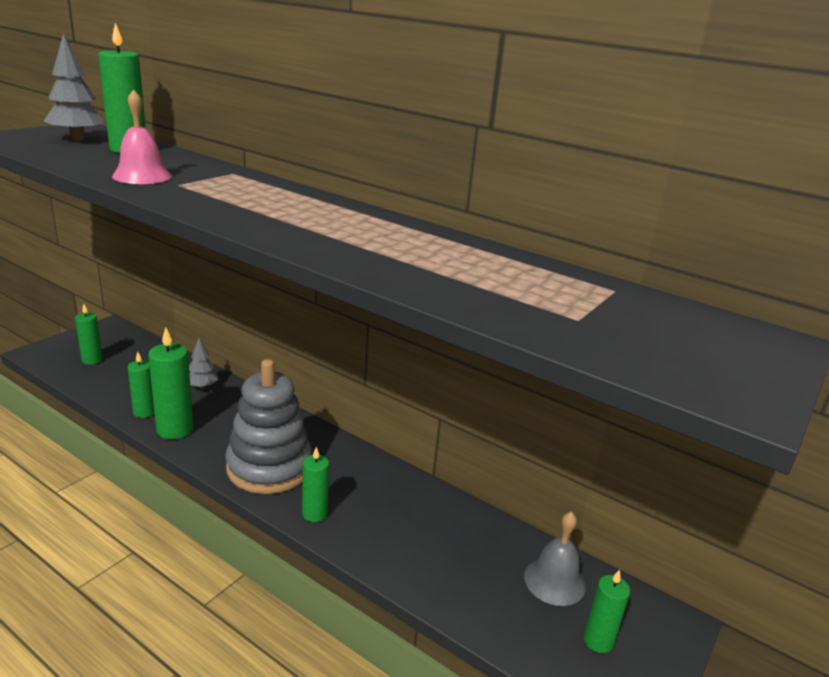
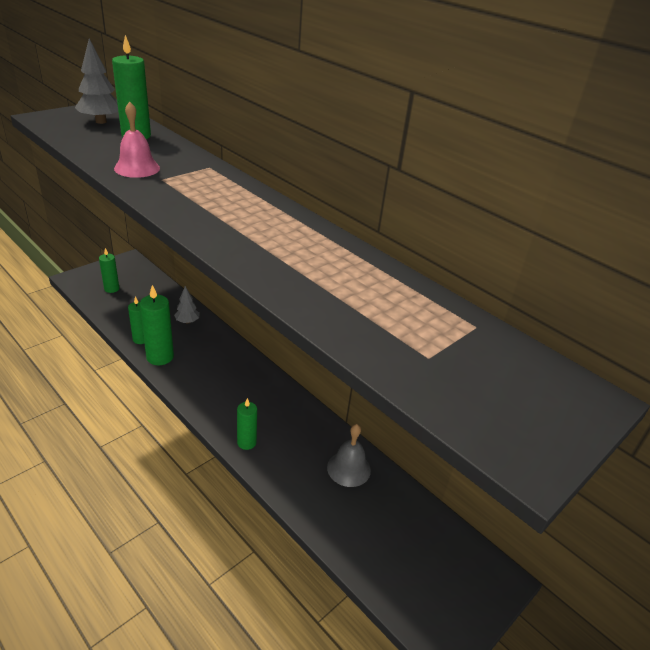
camera: 10 degrees right, 10 degrees up
(269, 467) = (222, 398): grey stacking toy -> none
(554, 581) = (416, 527): grey bell -> grey bell (348, 468)
(598, 641) = (435, 582): green candle -> none

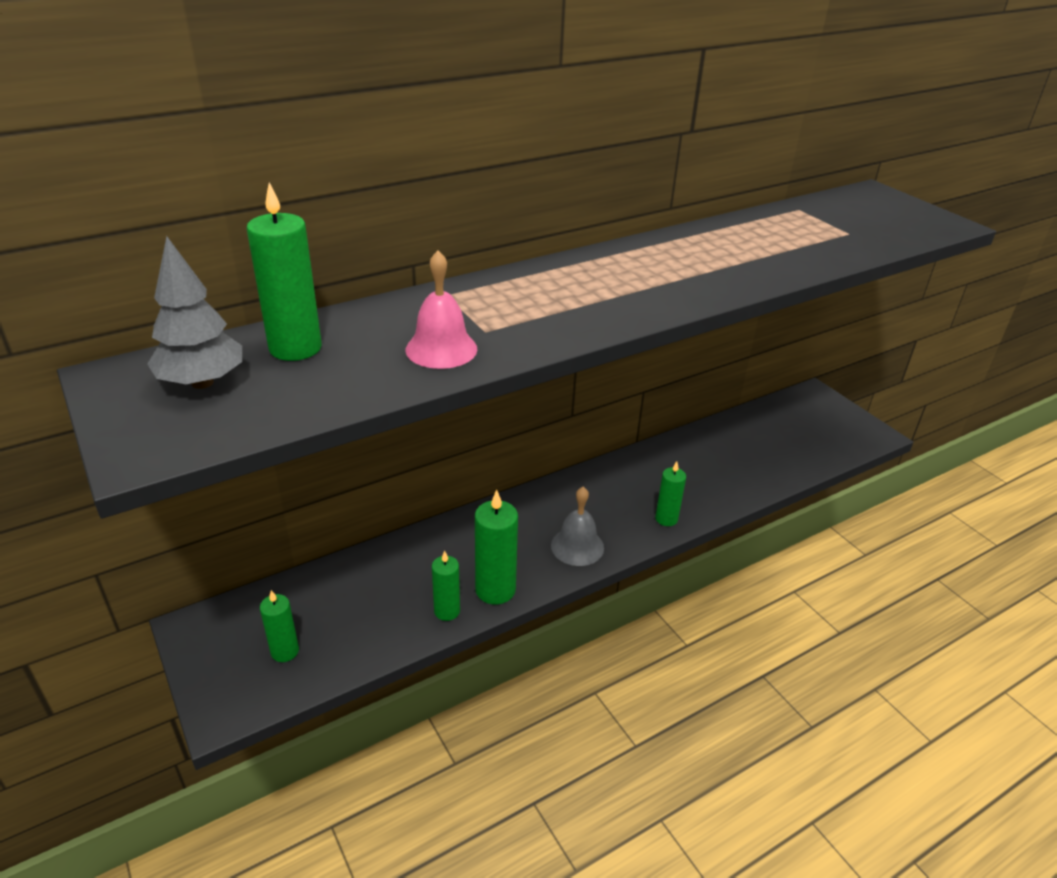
camera: 75 degrees left, 0 degrees up
(187, 321) = (415, 556): grey tree -> none
(348, 468) = (703, 451): grey bell -> grey bell (577, 546)

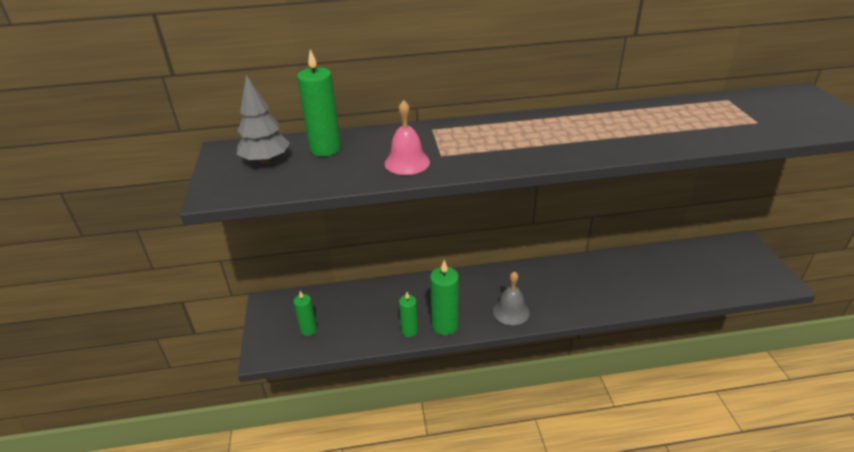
camera: 25 degrees right, 0 degrees up
(666, 519) = (582, 308): green candle -> none

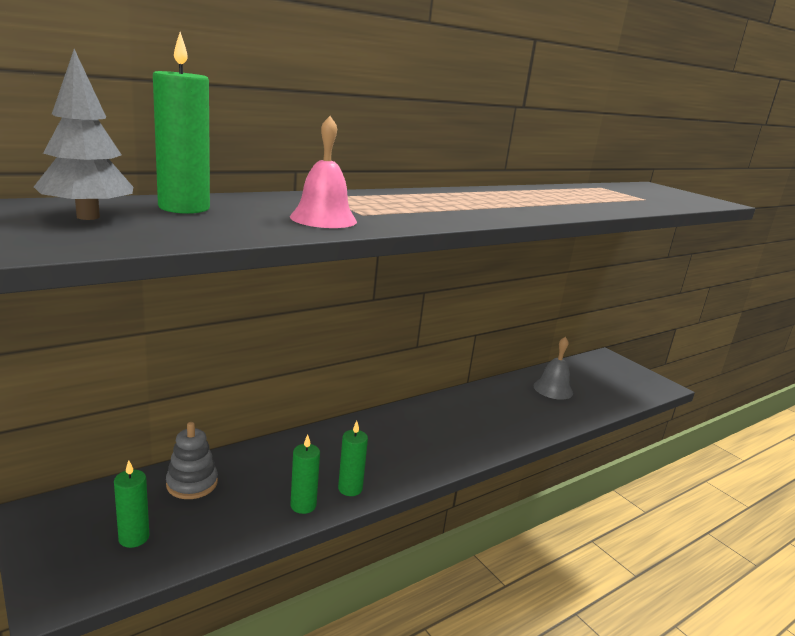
camera: 30 degrees left, 15 degrees down
(351, 301) = (192, 483): none -> grey stacking toy
(445, 326) = (350, 488): green candle -> green candle, size x0.63
(511, 311) = (424, 456): grey bell -> grey bell (553, 389)

